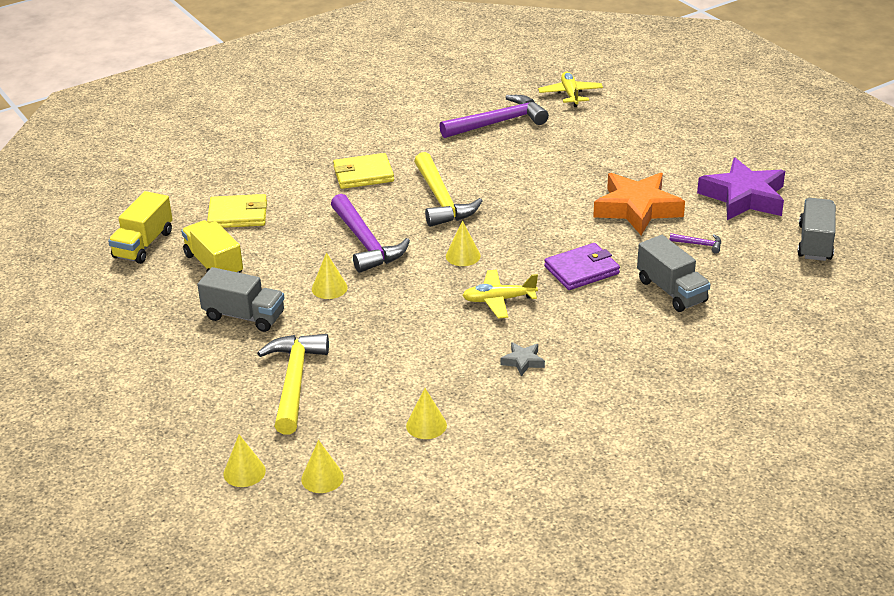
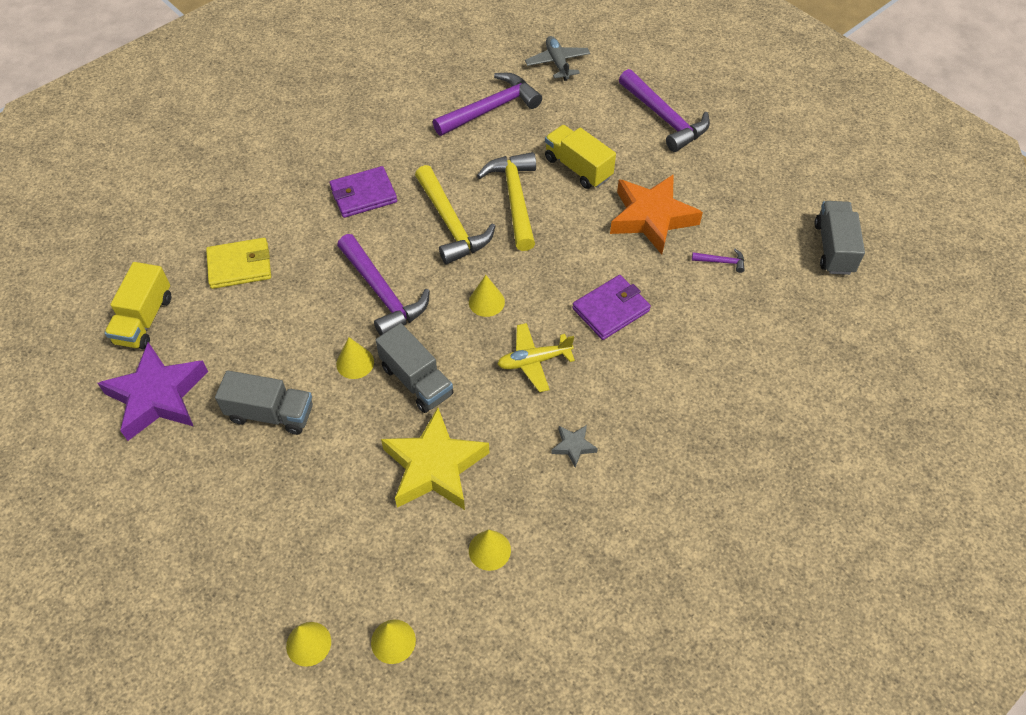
camera: 10 degrees left, 20 degrees up
(214, 265) = (226, 341): yellow truck -> yellow truck (578, 168)
(294, 381) = (340, 503): yellow hammer -> yellow hammer (514, 199)
(363, 174) = (363, 195): yellow wallet -> purple wallet
(388, 364) = (434, 466): none -> yellow star
(570, 94) = (557, 63): yellow plane -> grey plane
(667, 140) = (665, 118): none -> purple hammer
(671, 291) = (705, 330): grey truck -> grey truck (416, 381)
(744, 197) = (754, 192): purple star -> purple star (158, 396)

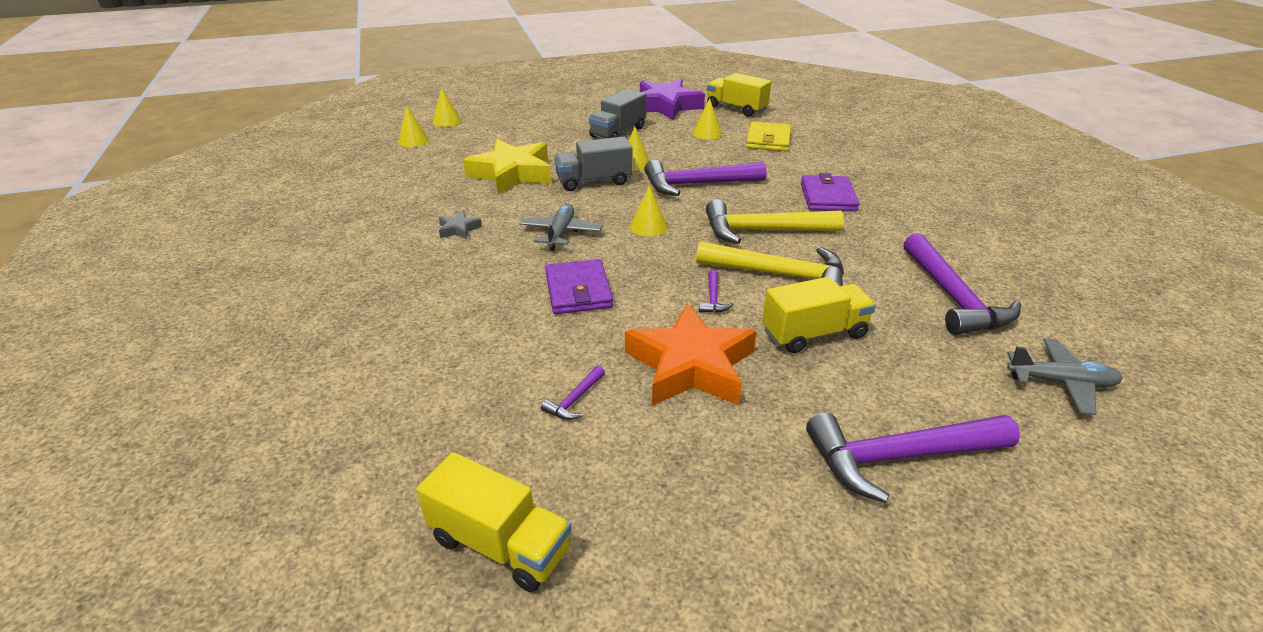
camera: 115 degrees right, 20 degrees down
(489, 550) = (425, 178): yellow cone -> yellow cone (707, 133)
(534, 361) = (560, 233): yellow plane -> grey plane
(570, 227) = (713, 299): none -> purple hammer
(833, 248) = (500, 544): grey truck -> yellow truck

